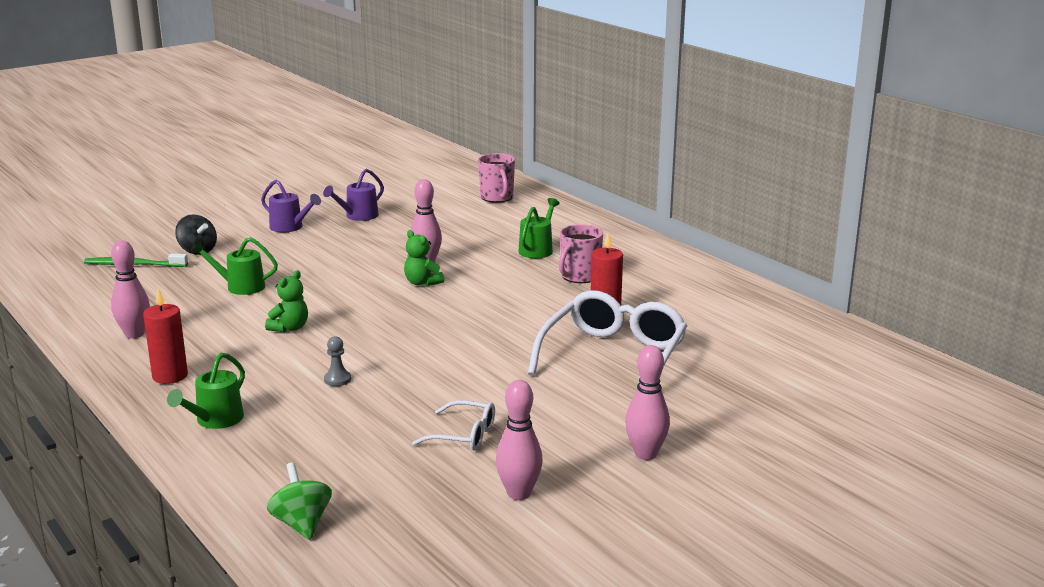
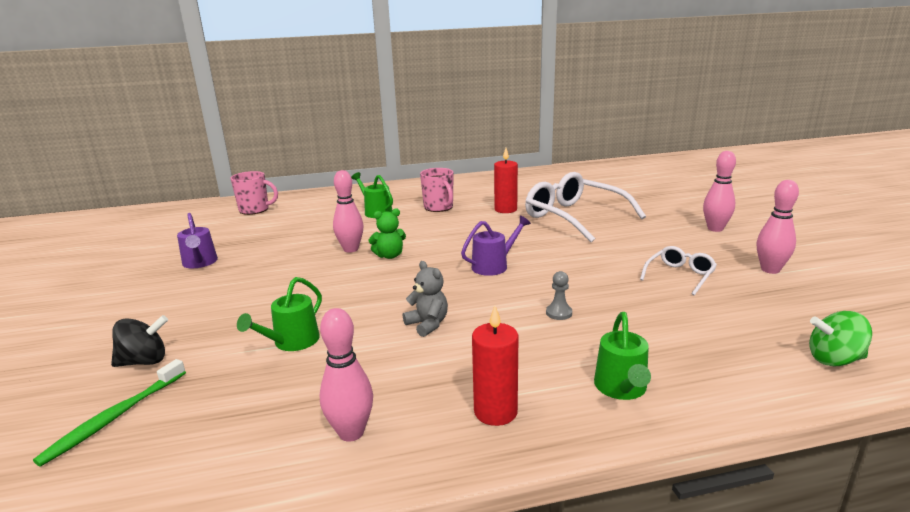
camera: 65 degrees left, 0 degrees up
(215, 420) = (621, 389): green watering can -> green watering can turned 45 degrees clockwise
(290, 227) = (170, 298): purple watering can -> purple watering can (494, 266)
(290, 328) = (427, 324): green teddy bear -> grey teddy bear

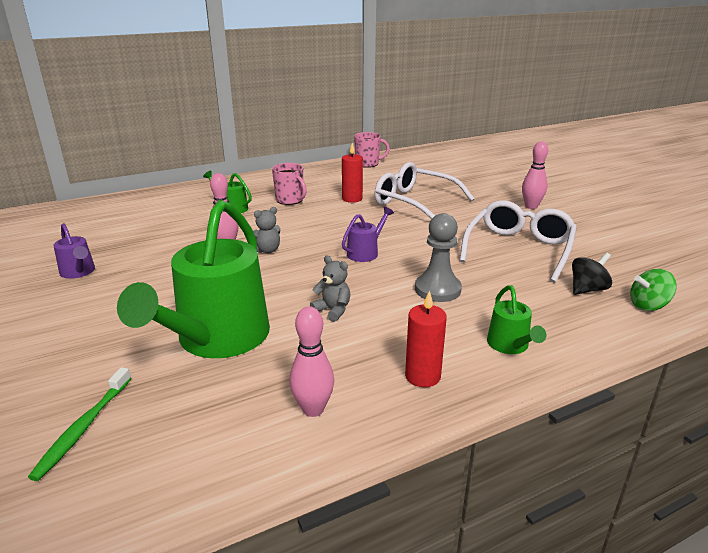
camera: 15 degrees left, 5 degrees up
(144, 361) = (81, 373): black spinning top -> black spinning top (587, 289)
(255, 210) = (105, 213): pink mug -> pink mug (368, 164)
(292, 342) = (217, 339): green watering can -> green watering can, size x2.26
(389, 256) = (267, 250): green teddy bear -> grey teddy bear
(559, 313) = (437, 289): grey pawn -> grey pawn, size x2.11
(679, 276) = (518, 249): white glasses -> white glasses, size x2.02
(770, 270) = (583, 239): pink bowling pin -> none

